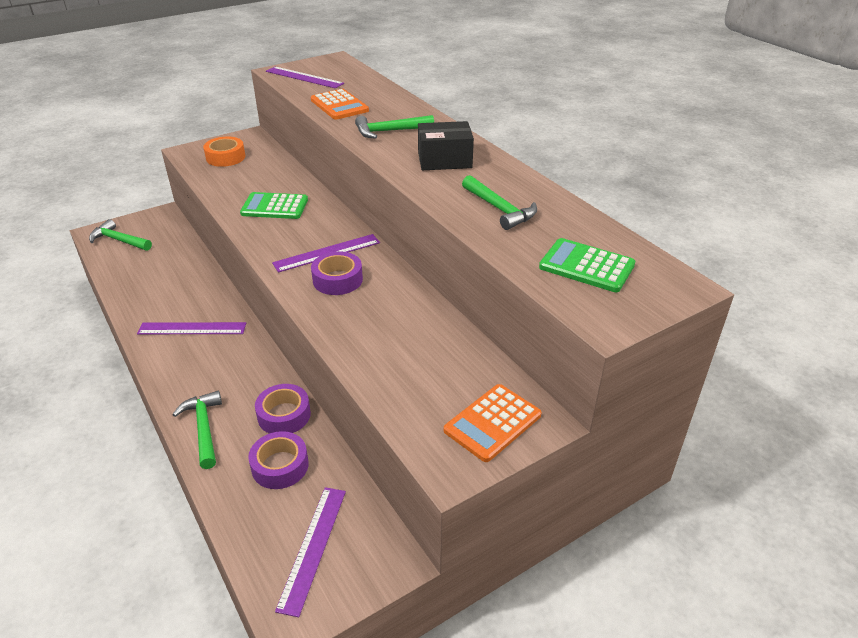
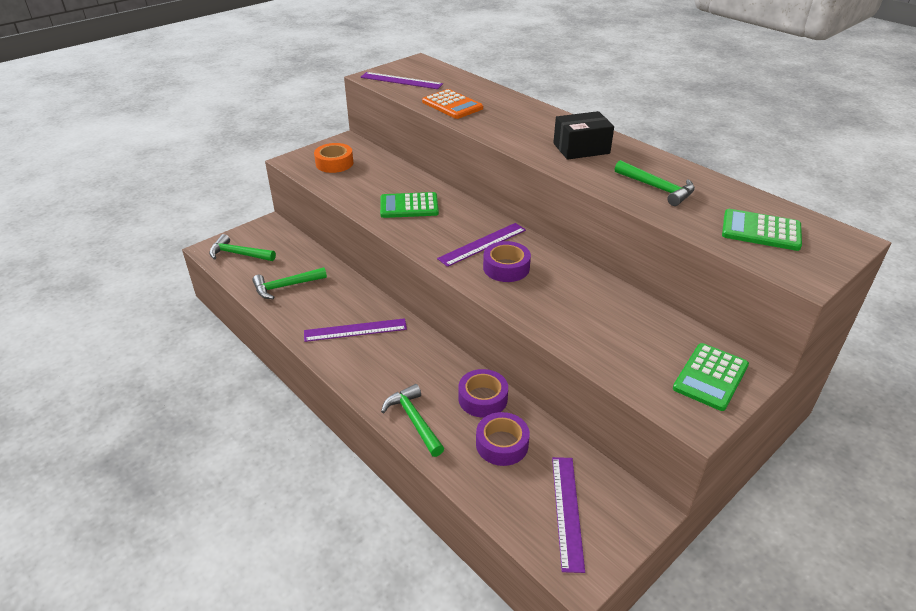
camera: 10 degrees left, 0 degrees up
(390, 131) = (515, 126): green hammer -> green hammer (286, 286)
(492, 423) = (710, 377): orange calculator -> green calculator

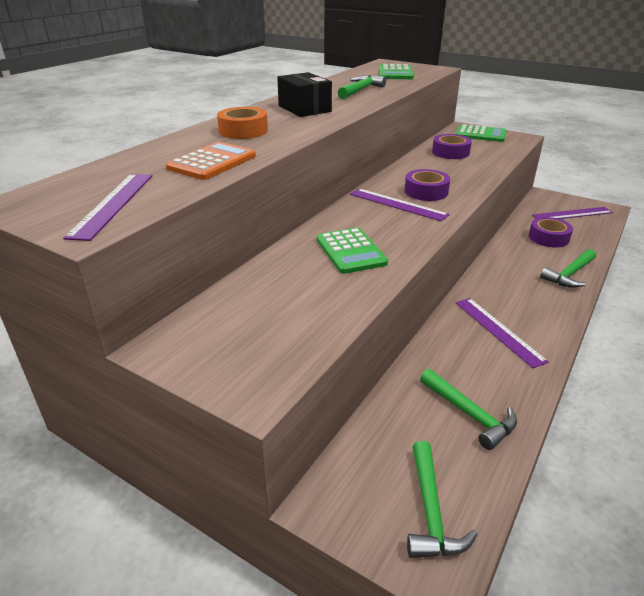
camera: 105 degrees left, 5 degrees down
(334, 163) = (253, 338): orange tape -> orange tape (243, 131)
(482, 398) = (515, 249): purple tape -> purple tape (450, 152)

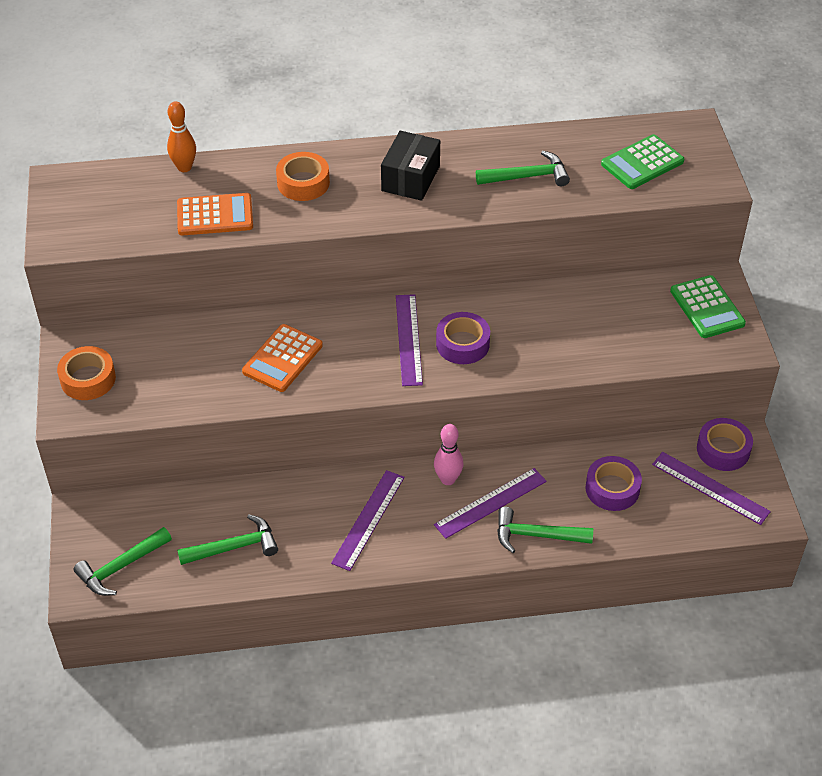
camera: 50 degrees right, 15 degrees up
(113, 204) = (99, 223): purple ruler -> purple ruler (490, 503)
(133, 156) = (184, 167): none -> orange bowling pin
(227, 357) = (88, 379): none -> orange tape
(350, 251) = (282, 359): green calculator -> orange calculator
(450, 152) = (605, 310): purple tape -> purple tape (723, 450)
(469, 414) = (234, 547): green hammer -> green hammer turned 120 degrees counterclockwise
(488, 284) = (448, 479): none -> pink bowling pin

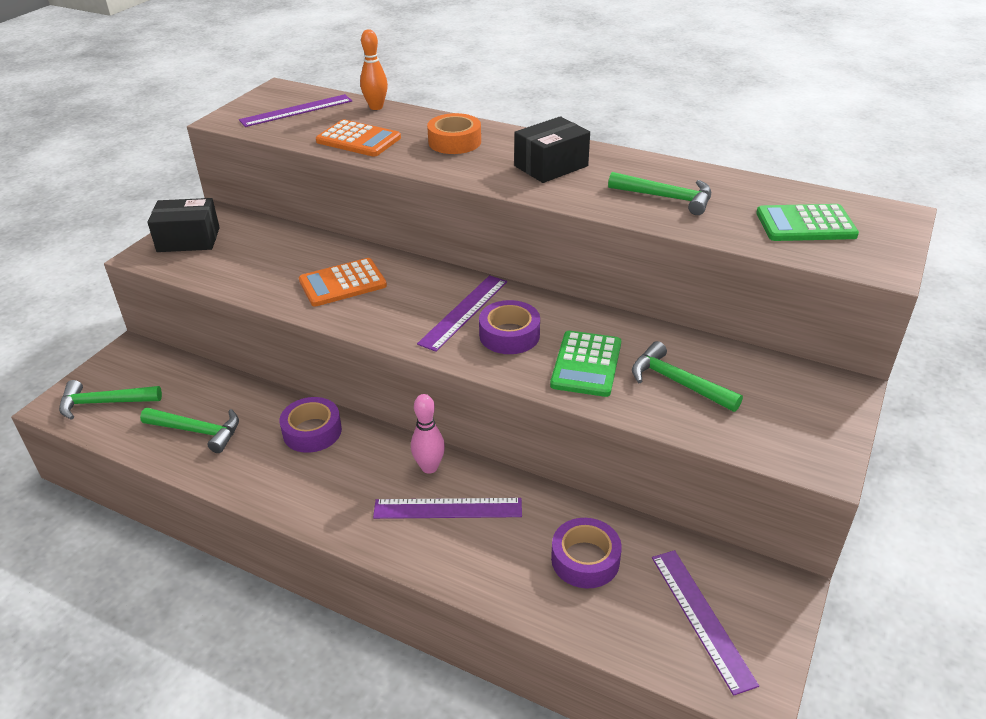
camera: 35 degrees right, 10 degrees down
(88, 379) = (188, 239): orange tape -> black box
(368, 519) = (325, 466): purple ruler -> purple ruler (296, 111)
(536, 535) = (462, 563): green hammer -> green hammer (678, 382)
(707, 307) = (808, 408): green calculator -> green calculator (586, 364)
(723, 450) = (751, 584): purple tape -> purple tape (312, 431)

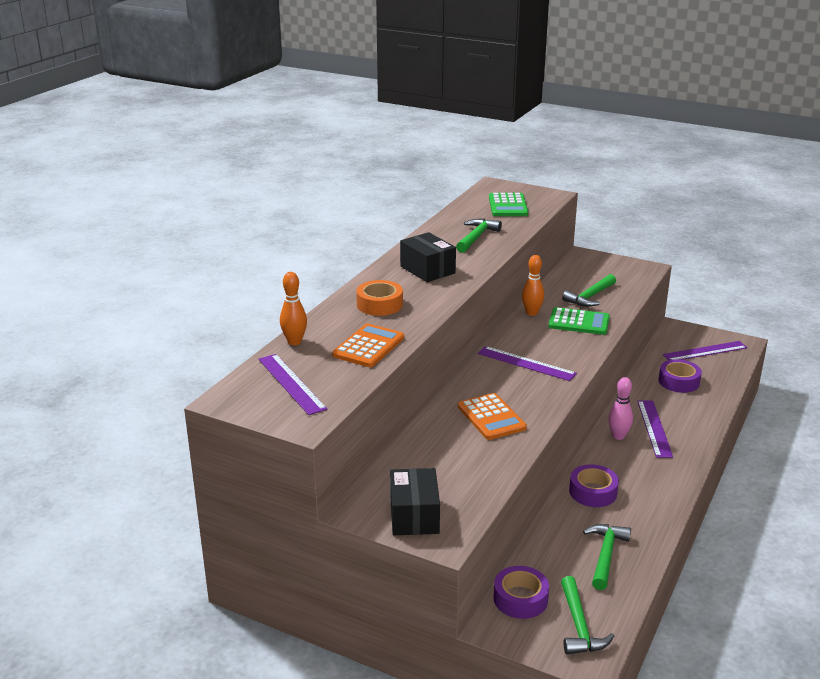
camera: 90 degrees left, 10 degrees down
(509, 335) = (552, 347): purple tape -> purple tape (520, 599)
(608, 322) = (531, 313): none -> orange bowling pin

